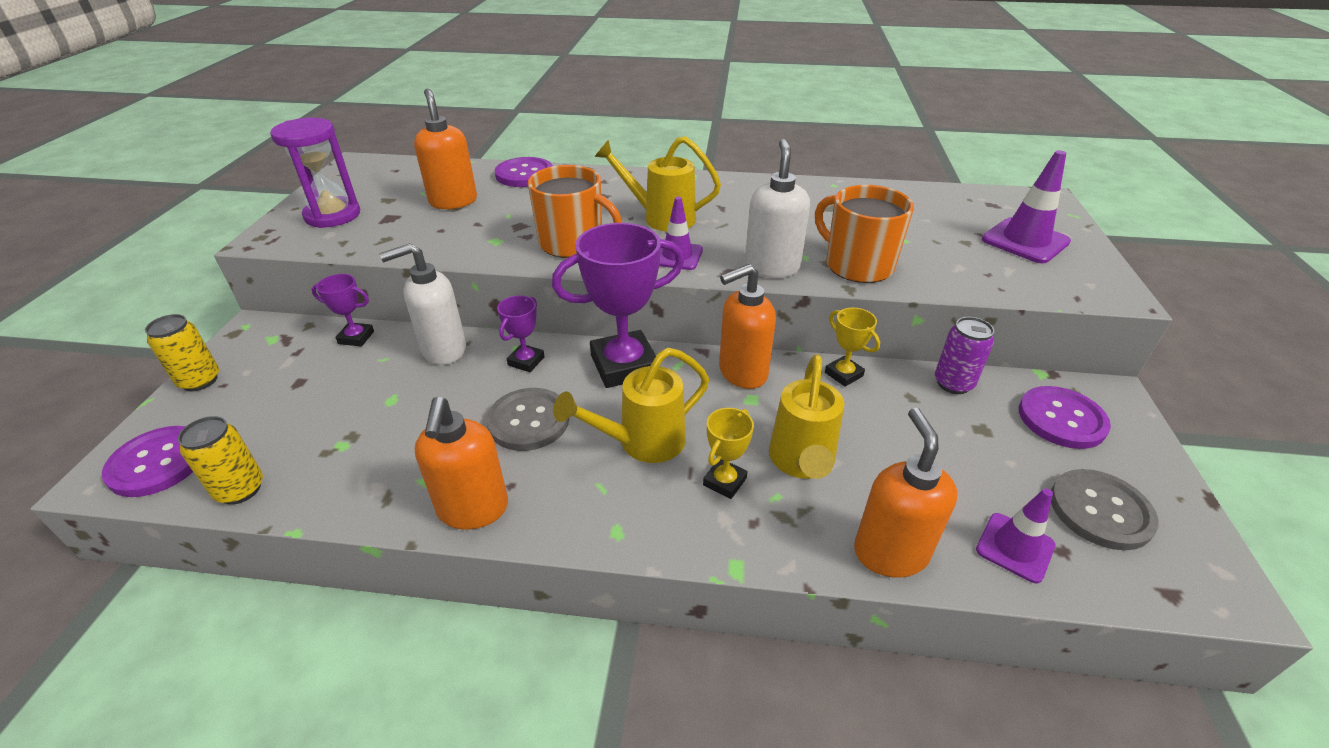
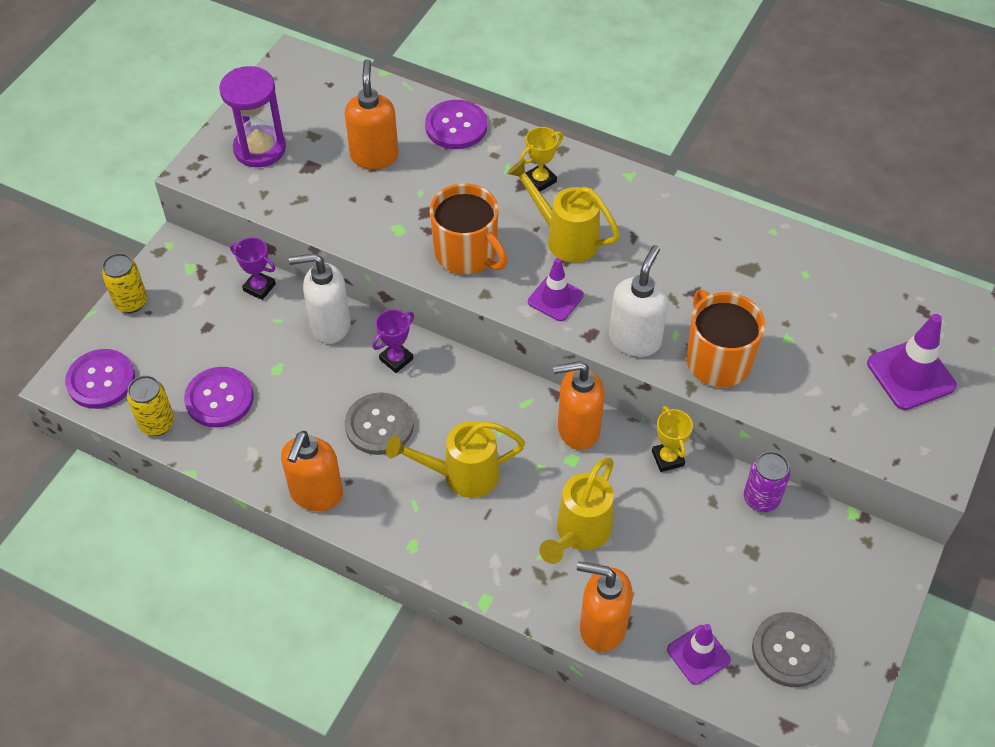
camera: 20 degrees right, 15 degrees up
(624, 365) = (478, 389): purple trophy -> none
(724, 481) = (510, 530): yellow trophy -> yellow trophy (540, 180)
(890, 552) = (602, 627): orange soap dispenser -> orange soap dispenser turned 90 degrees counterclockwise
(1061, 419) = (830, 564): purple button -> purple button (219, 398)

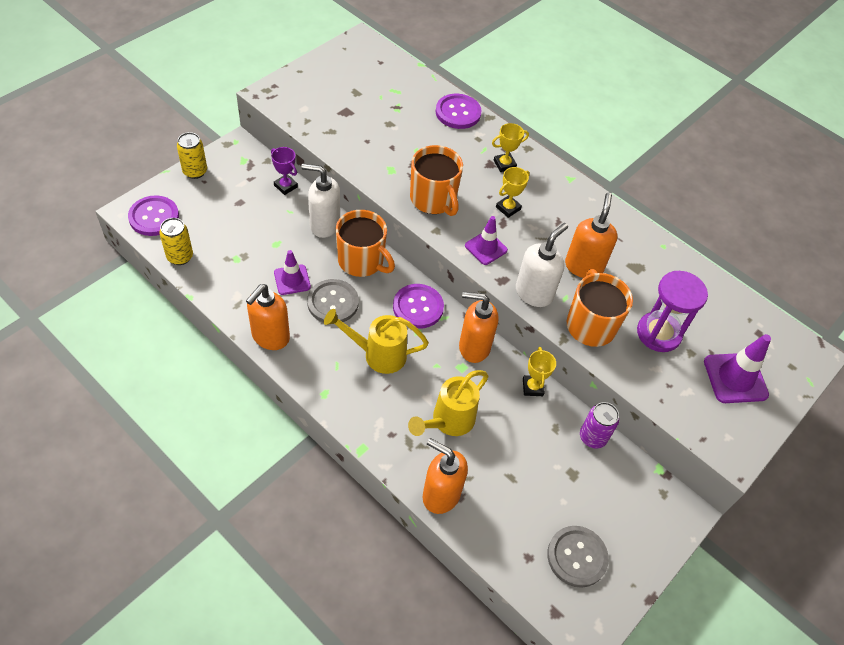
camera: 10 degrees right, 0 degrees up
(219, 398) = (229, 252): purple button -> purple button (418, 307)
(260, 148) = (316, 91): purple hourglass -> purple hourglass (658, 333)
(374, 156) = (393, 117): orange soap dispenser -> orange soap dispenser (583, 266)
(396, 359) = (362, 261): purple trophy -> orange mug
(565, 238) = (508, 208): yellow watering can -> yellow trophy
(698, 655) = (505, 538): purple traffic cone -> purple traffic cone (292, 280)

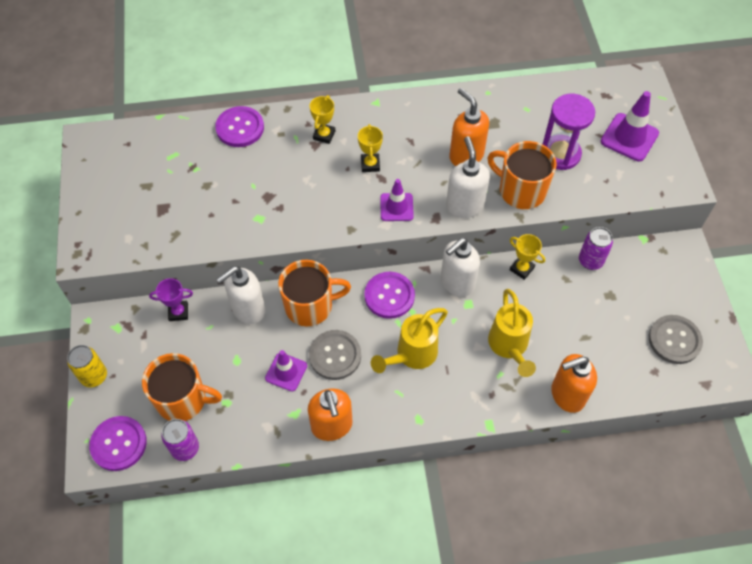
camera: 45 degrees left, 5 degrees up
(180, 257) = (185, 448): yellow can -> purple can
(433, 199) = (317, 209): orange mug -> orange mug (183, 399)
(473, 347) = (457, 283): orange soap dispenser -> white soap dispenser

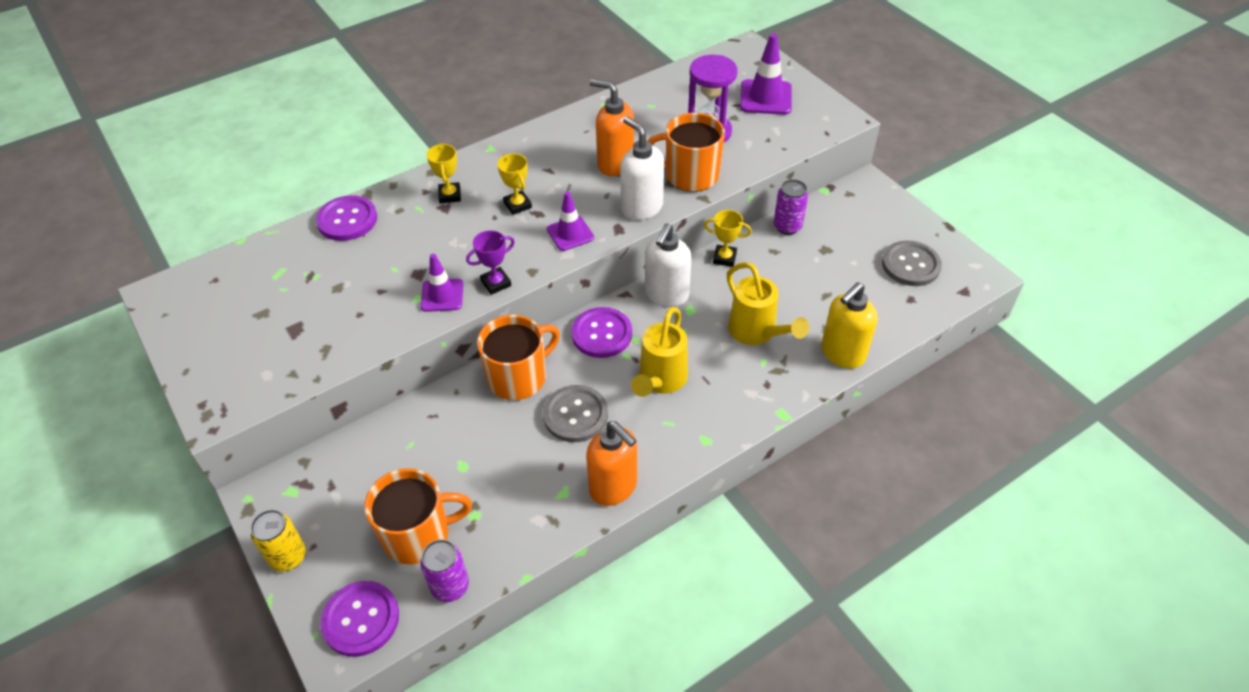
camera: 25 degrees left, 10 degrees down
(178, 312) = (362, 444): purple trophy -> purple trophy (496, 283)
(248, 309) = (447, 408): white soap dispenser -> none
(286, 372) = (528, 454): purple traffic cone -> purple traffic cone (442, 295)
(567, 395) = (842, 354): orange soap dispenser -> yellow soap dispenser

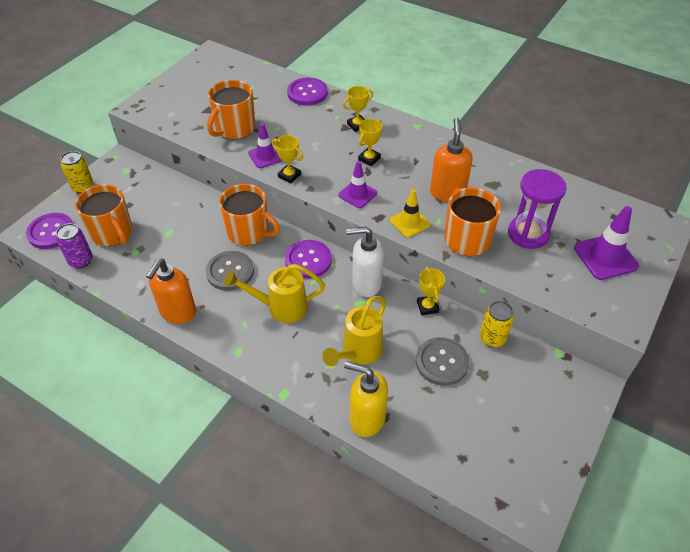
camera: 65 degrees right, 0 degrees up
(361, 312) = (234, 128): none -> orange mug
(496, 283) = (289, 175): purple trophy -> yellow trophy
(641, 207) = (409, 222): white soap dispenser -> yellow traffic cone
(787, 227) = (492, 338): purple can -> yellow can
(910, 265) = (506, 447): grey button -> grey button (441, 362)

